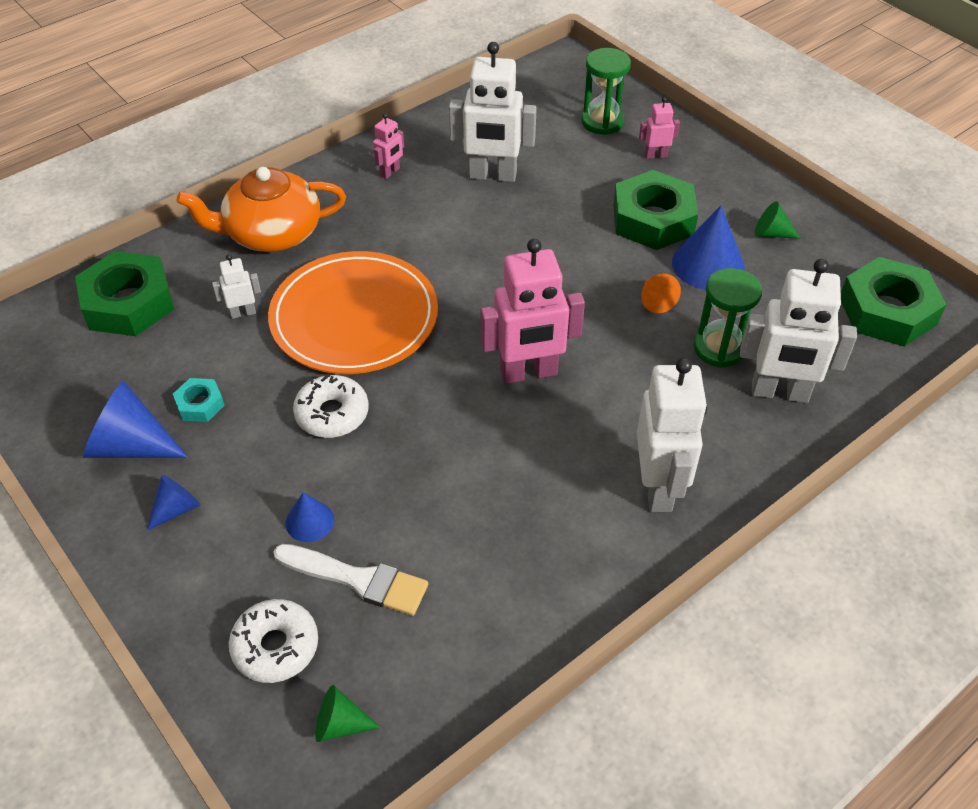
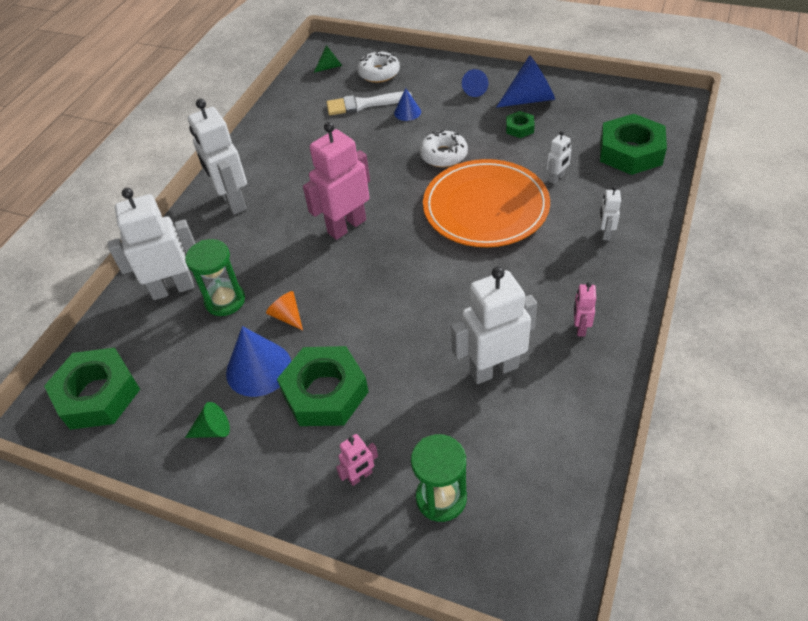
camera: 155 degrees right, 0 degrees up
(200, 404) = (519, 128): turquoise nut -> green nut
(272, 233) = (605, 233): orange teapot -> white robot

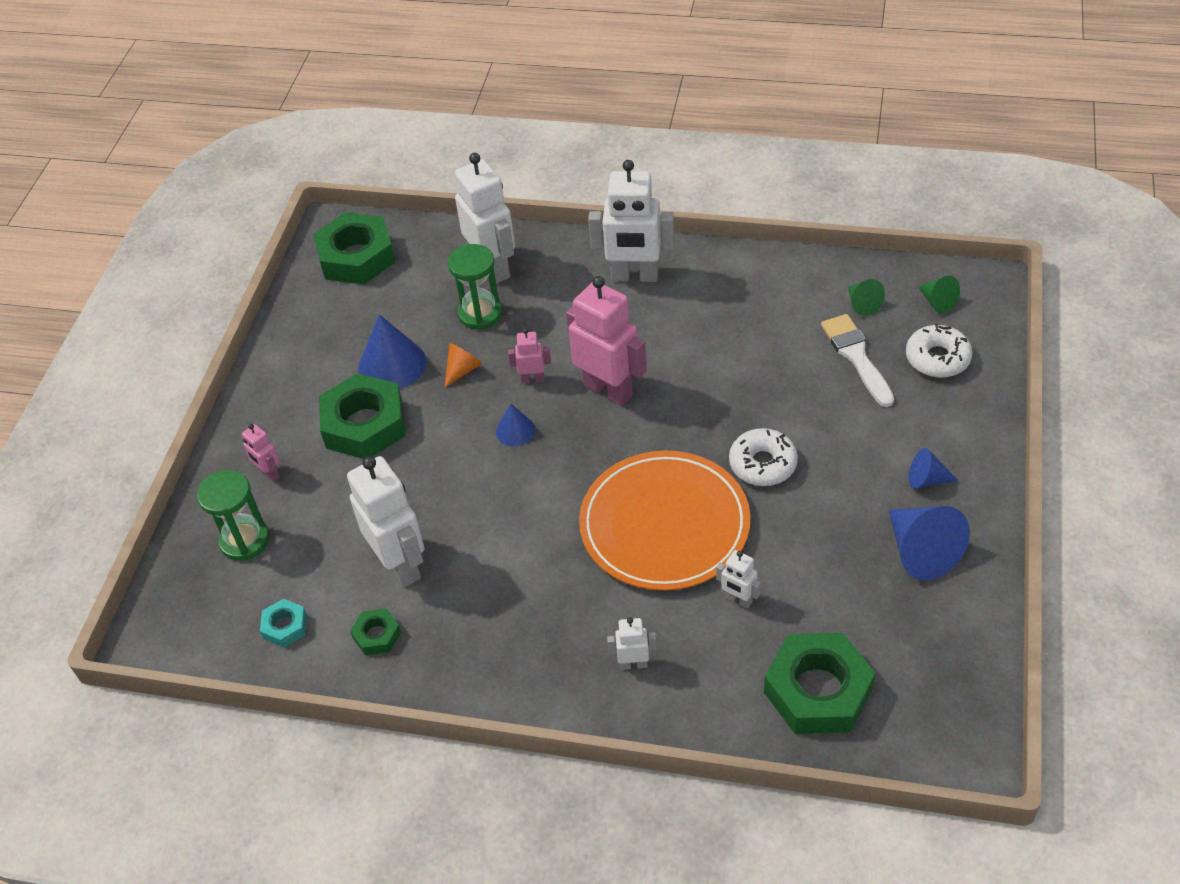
camera: 80 degrees right, 0 degrees up
(213, 430) = (319, 351): green cone -> green cone (862, 304)
(232, 202) = (634, 276): white robot -> white robot turned 135 degrees counterclockwise
(407, 112) = (850, 408): blue cone -> blue cone (515, 430)
(519, 128) = (844, 545): green nut -> green nut (377, 635)
(549, 461) = (285, 626): none -> turquoise nut
(580, 328) = (466, 644): pink robot -> pink robot (532, 379)

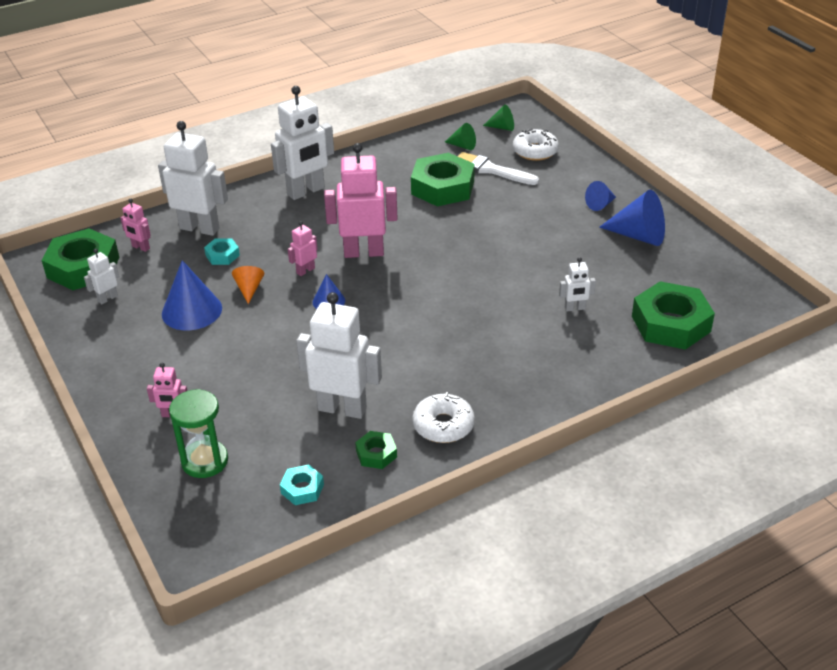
camera: 45 degrees left, 10 degrees down
(364, 424) = (214, 351): green nut -> green nut (442, 187)
(422, 261) = (140, 247): none -> pink robot
(480, 313) = (222, 255): green hourglass -> turquoise nut
(633, 664) = (557, 371): white robot -> white robot (107, 298)
(664, 525) = (486, 297): orange plate -> none
(762, 464) = (504, 241): white donut -> white donut (443, 425)

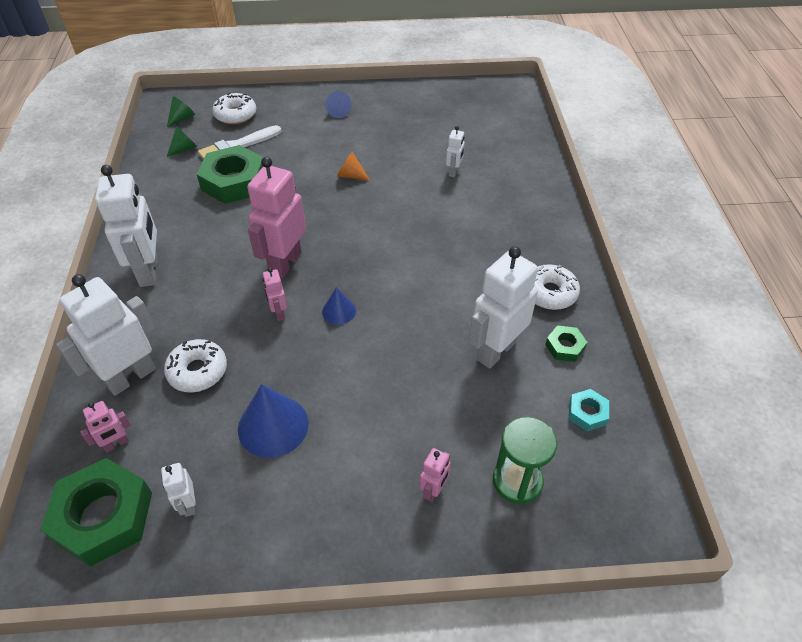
camera: 65 degrees left, 10 degrees up
(222, 255) = (198, 371): turquoise nut -> white donut
(249, 289) = (274, 365): orange cone -> orange cone (351, 175)
(638, 236) = (392, 110): blue cone -> none
(671, 324) = (501, 136): green nut -> none

